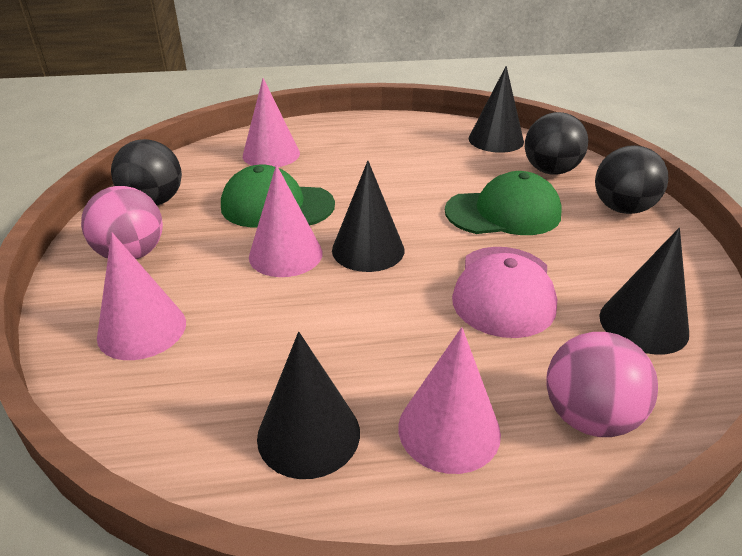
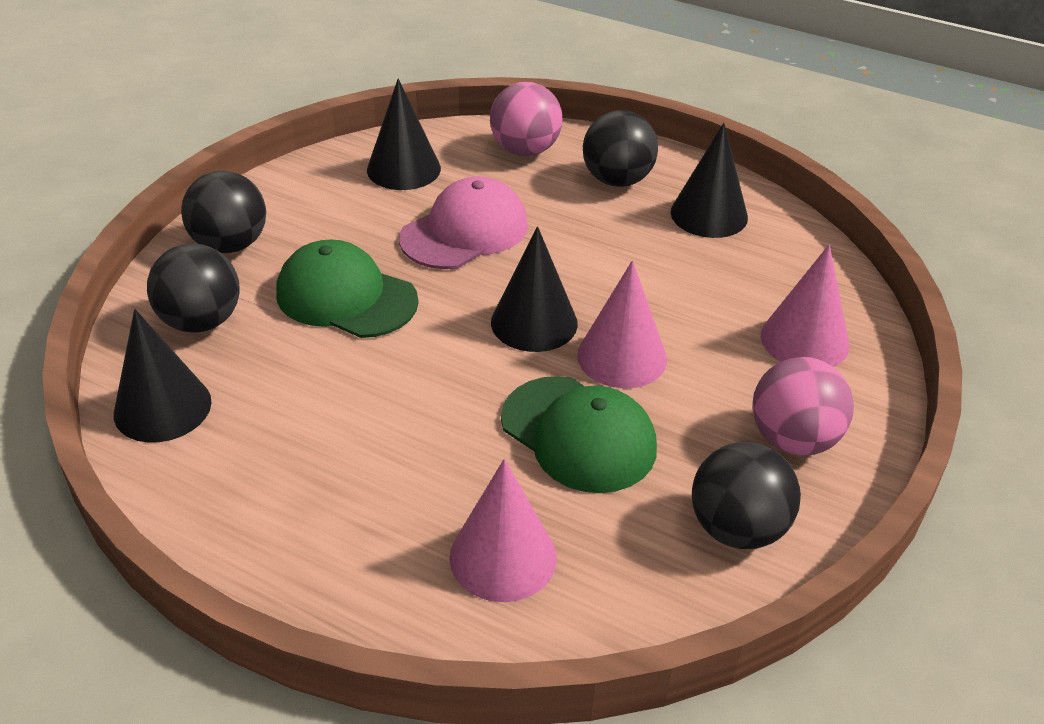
camera: 145 degrees left, 5 degrees up
(449, 429) = (617, 180): pink cone -> black ball

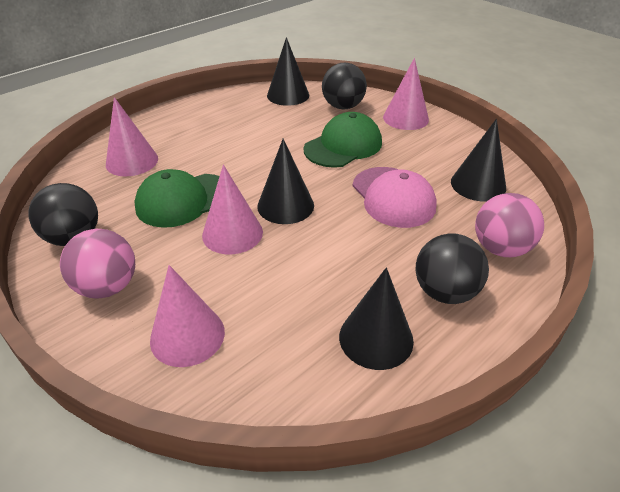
camera: 110 degrees right, 0 degrees up
(230, 245) = (405, 118): black ball -> pink cone

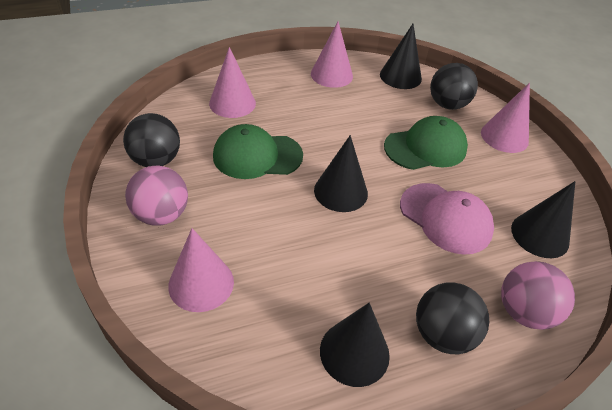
camera: 20 degrees right, 5 degrees up
(232, 233) = (282, 202): pink cone -> pink cone (331, 75)
(393, 197) = (445, 218): pink cap -> pink cap turned 45 degrees counterclockwise

